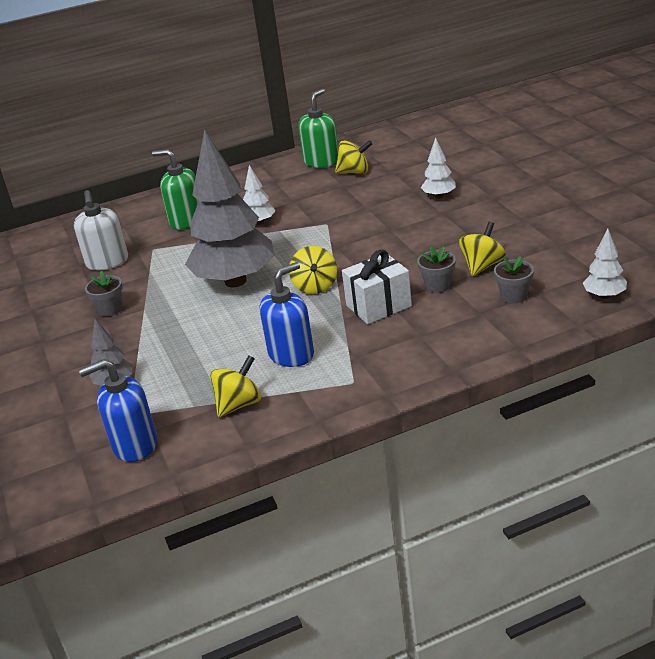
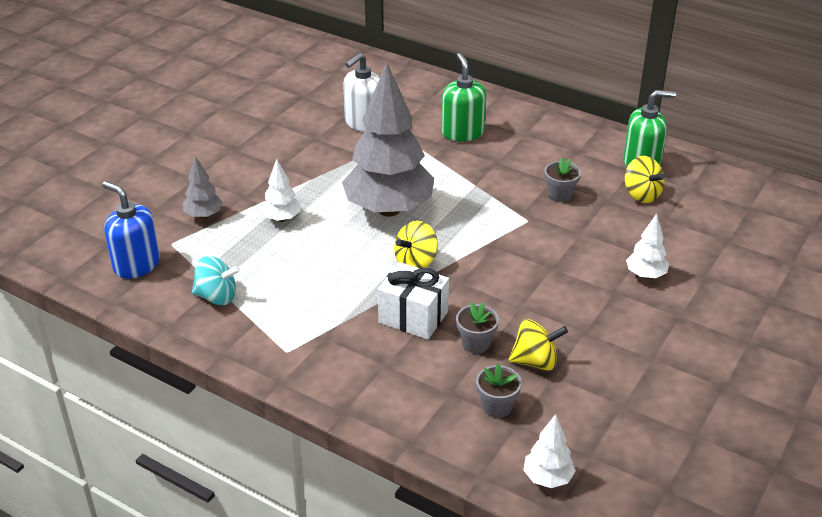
camera: 50 degrees right, 5 degrees up
(110, 309) = (299, 161): grey flower pot -> grey flower pot (560, 195)
(239, 404) = (217, 297): yellow spinning top -> turquoise spinning top
(259, 222) = (495, 177): white tree -> white tree (282, 218)
(291, 354) = (303, 295): blue soap dispenser -> none

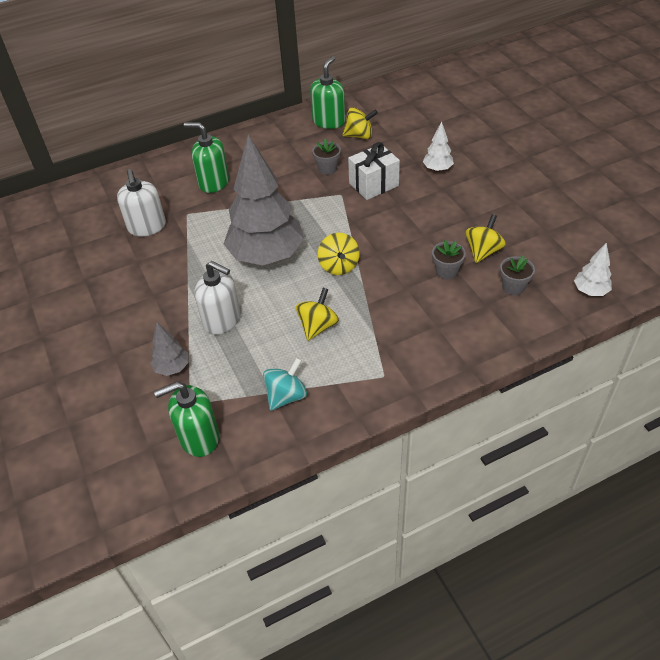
camera: 55 degrees left, 10 degrees up
(136, 265) = (199, 437): blue soap dispenser -> green soap dispenser
(282, 218) = (222, 320): white tree -> white soap dispenser
(320, 281) = (318, 326): none -> yellow spinning top
(413, 317) = (397, 291): white gift -> white gift (373, 184)

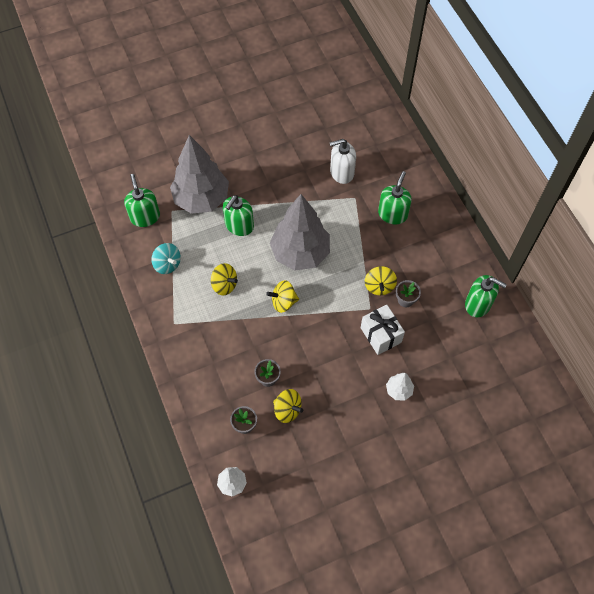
camera: 90 degrees right, 15 degrees up
(172, 368) = (201, 199): grey tree -> grey tree, size x2.32
(222, 320) = (239, 226): white soap dispenser -> green soap dispenser
(359, 135) = (454, 329): yellow spinning top -> yellow spinning top (379, 286)

